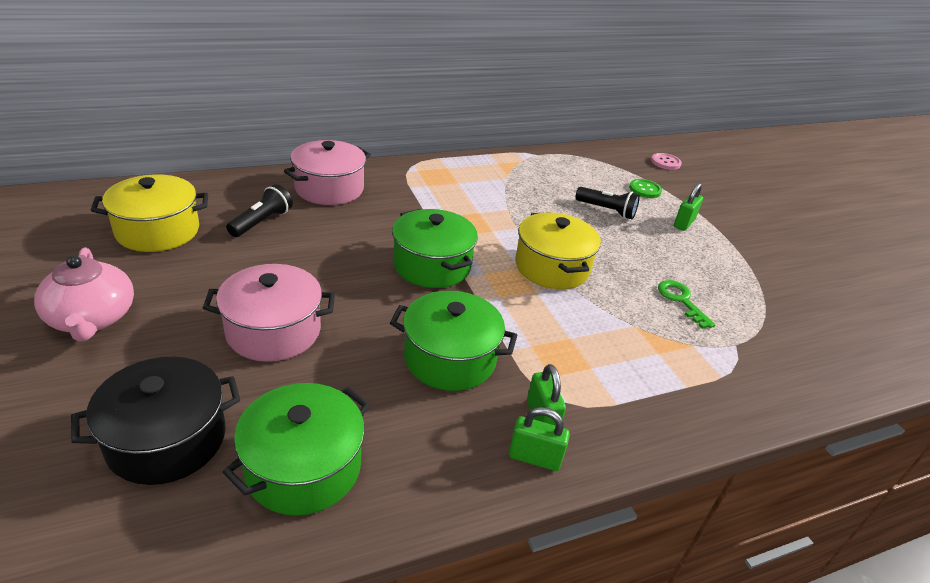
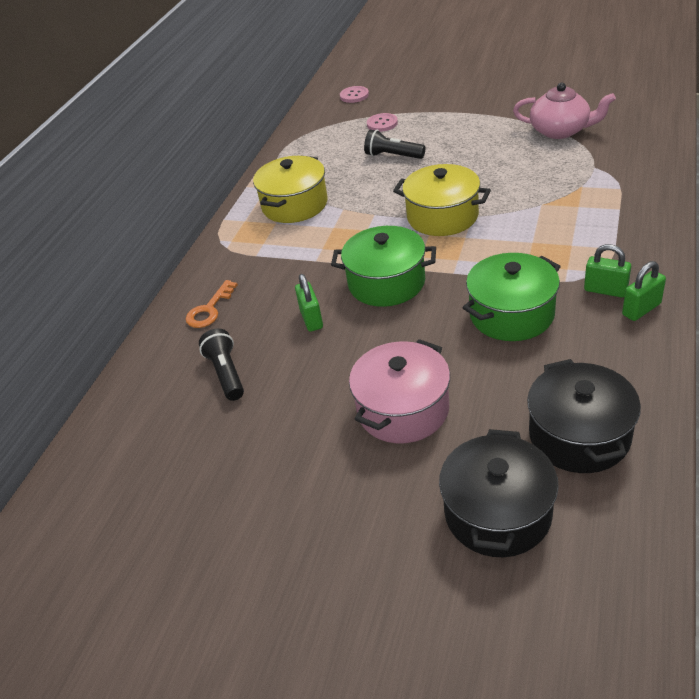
camera: 40 degrees left, 5 degrees up
(92, 318) = (289, 537): pink teapot -> pink teapot (560, 131)
(158, 231) = (175, 456): yellow pot -> yellow pot (295, 205)
(303, 467) = (579, 435): green pot -> black pot
(329, 189) = (209, 309): pink pot -> orange key
(607, 210) = (393, 156): black flashlight -> black flashlight turned 135 degrees counterclockwise
(645, 190) = (382, 123): green button -> pink button
(681, 301) = (531, 169): green key -> none
(684, 223) = (443, 125): green padlock -> green padlock (311, 319)

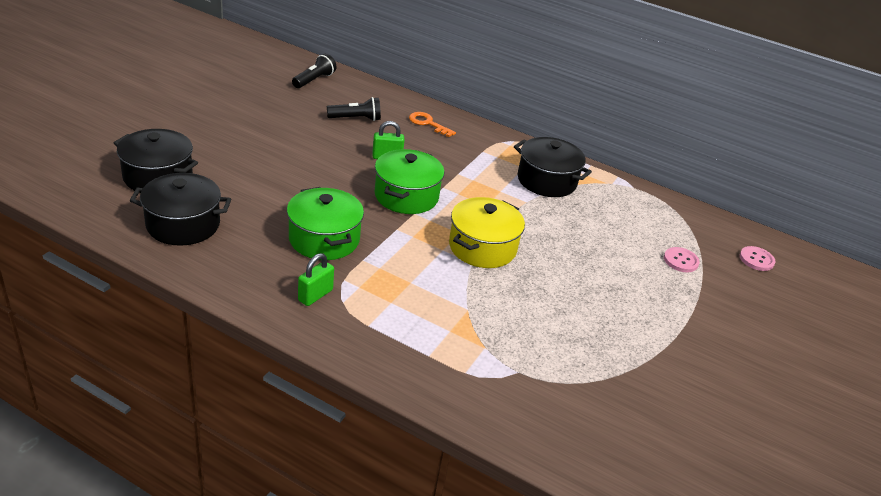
camera: 90 degrees right, 5 degrees down
(295, 205) = (546, 181): yellow pot -> black pot
(393, 156) = (607, 250): black flashlight -> black flashlight (314, 80)
(403, 409) = (268, 169): pink pot -> none
(560, 131) = (611, 378): pink teapot -> none
(641, 309) = (277, 304): green padlock -> none

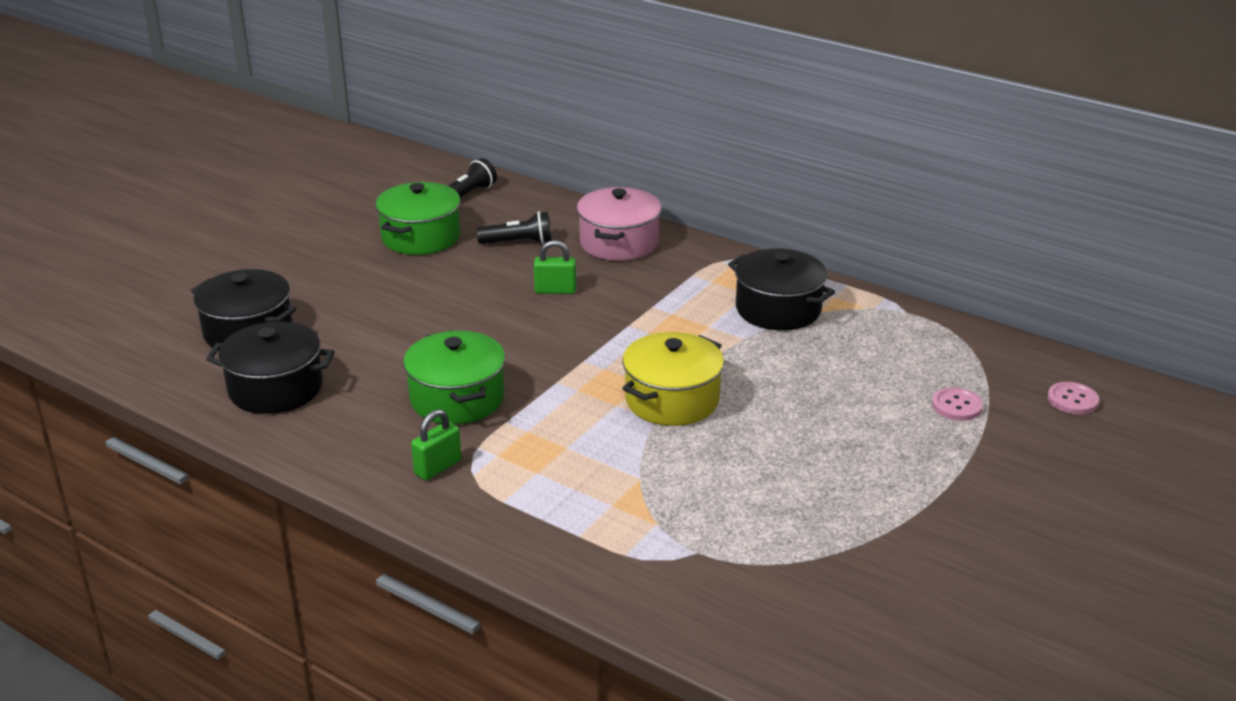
camera: 10 degrees right, 5 degrees down
(406, 196) = (575, 339): green pot -> green pot (421, 237)
(428, 123) = (619, 243): orange key -> pink pot

